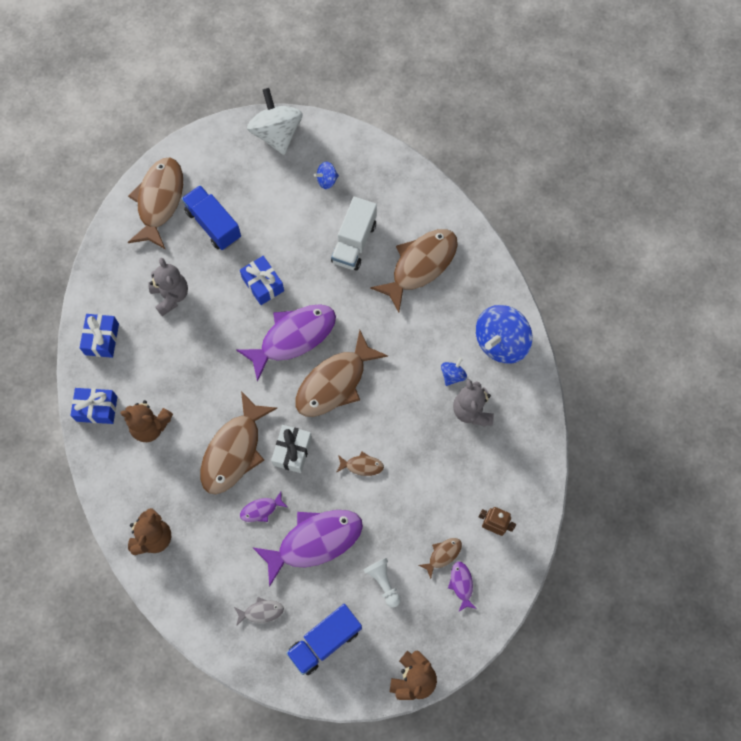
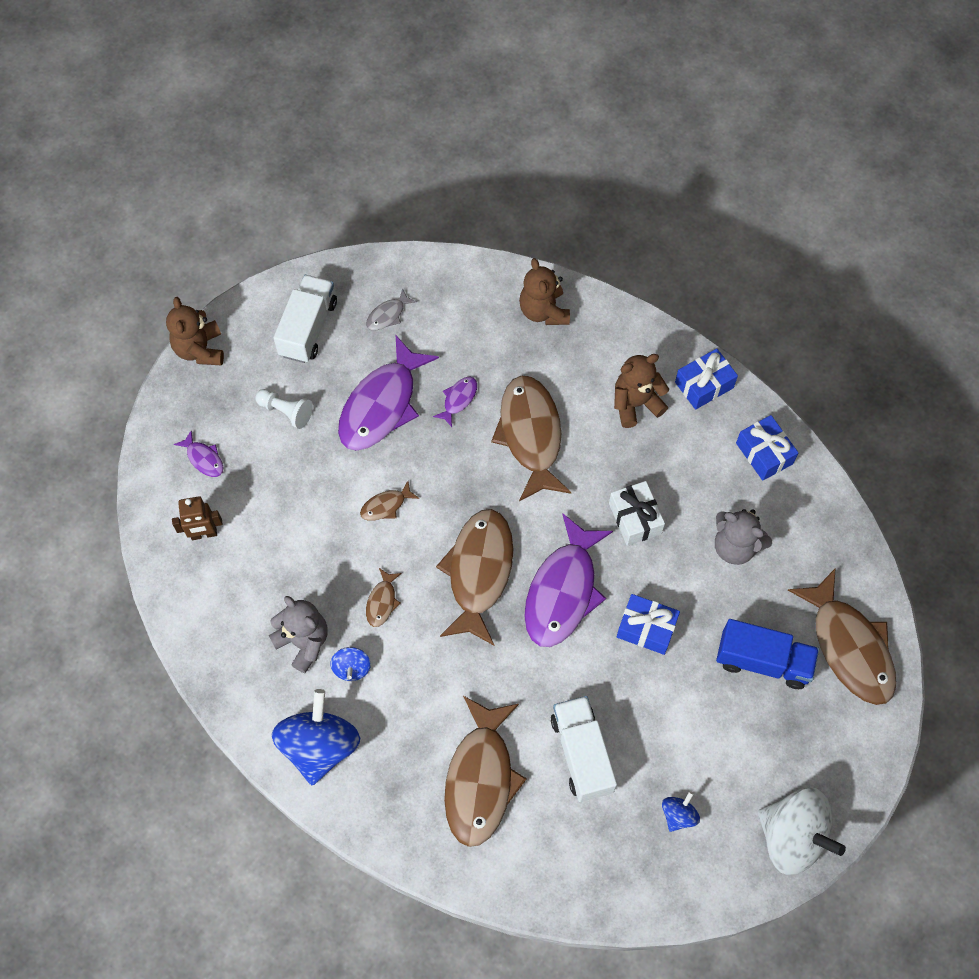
camera: 145 degrees right, 5 degrees down
(292, 451) = (470, 473): white gift -> white gift (635, 518)
(325, 641) = (308, 328): blue truck -> white truck
(443, 555) = (241, 474): brown fish -> brown fish (382, 602)

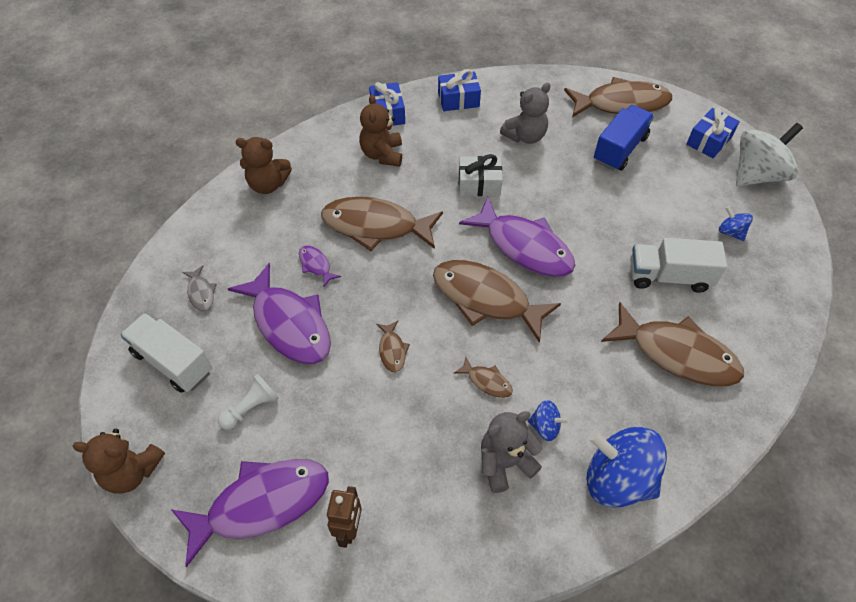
camera: 70 degrees left, 10 degrees down
(204, 458) = (262, 504): purple fish -> purple fish, size x2.29
(646, 628) = (574, 205): blue gift -> blue gift (708, 141)

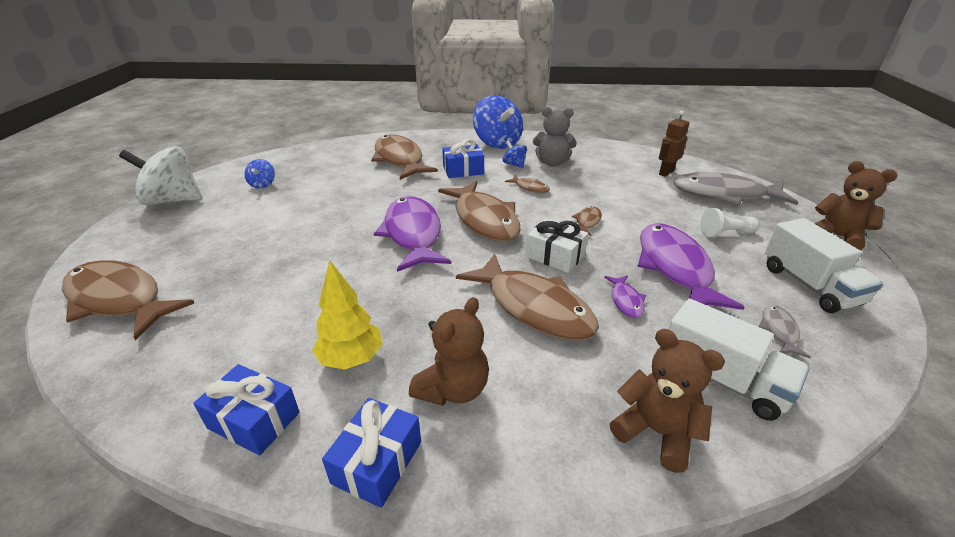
camera: 145 degrees left, 20 degrees down
(262, 504) = (724, 195): purple fish -> grey fish
(450, 142) = (351, 359): none -> yellow tree
(479, 184) = (383, 295): white gift -> white gift (555, 256)
(487, 381) = (530, 188): brown fish -> brown fish turned 150 degrees clockwise
(525, 136) = (265, 319): grey teddy bear -> none
(620, 149) = (214, 261): blue truck -> none
(669, 277) = (343, 183): white truck -> white truck (722, 379)
(708, 141) = (142, 233): blue gift -> blue gift (463, 170)

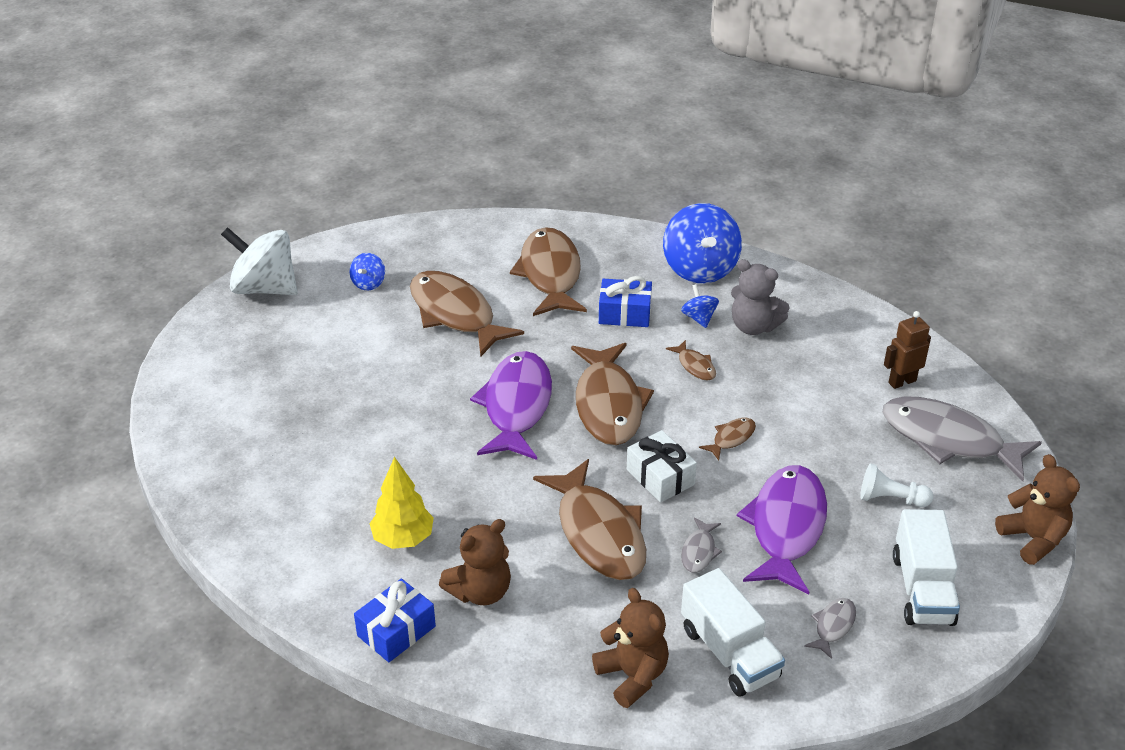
camera: 20 degrees right, 5 degrees up
(119, 300) = (208, 418): brown fish -> brown fish (455, 314)
(254, 420) = (310, 571): blue gift -> none
(626, 301) = (699, 551): purple fish -> grey fish

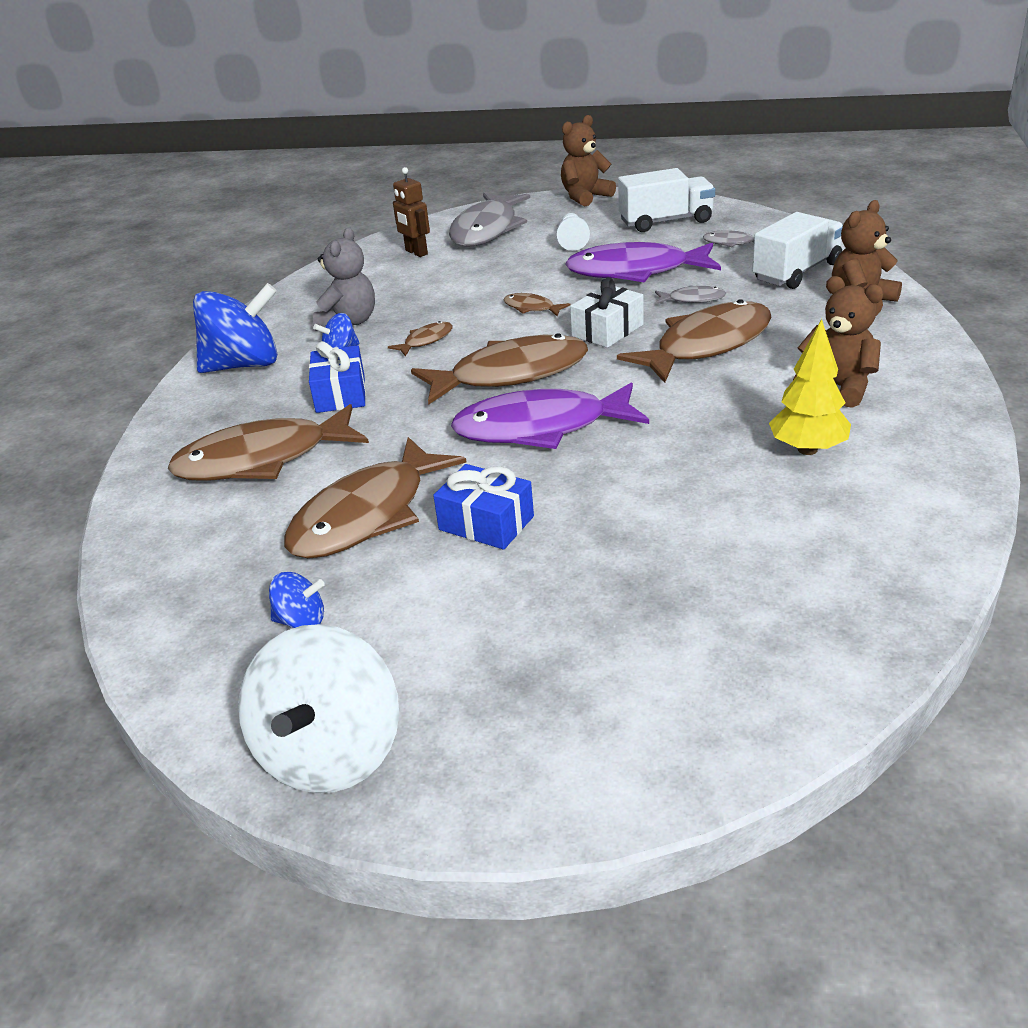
camera: 100 degrees left, 5 degrees down
(396, 631) = (936, 420): blue gift -> blue gift (486, 523)

